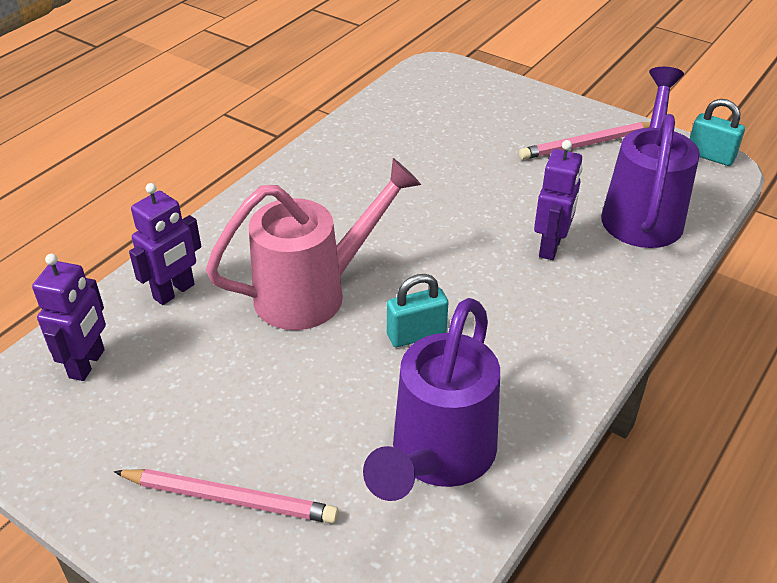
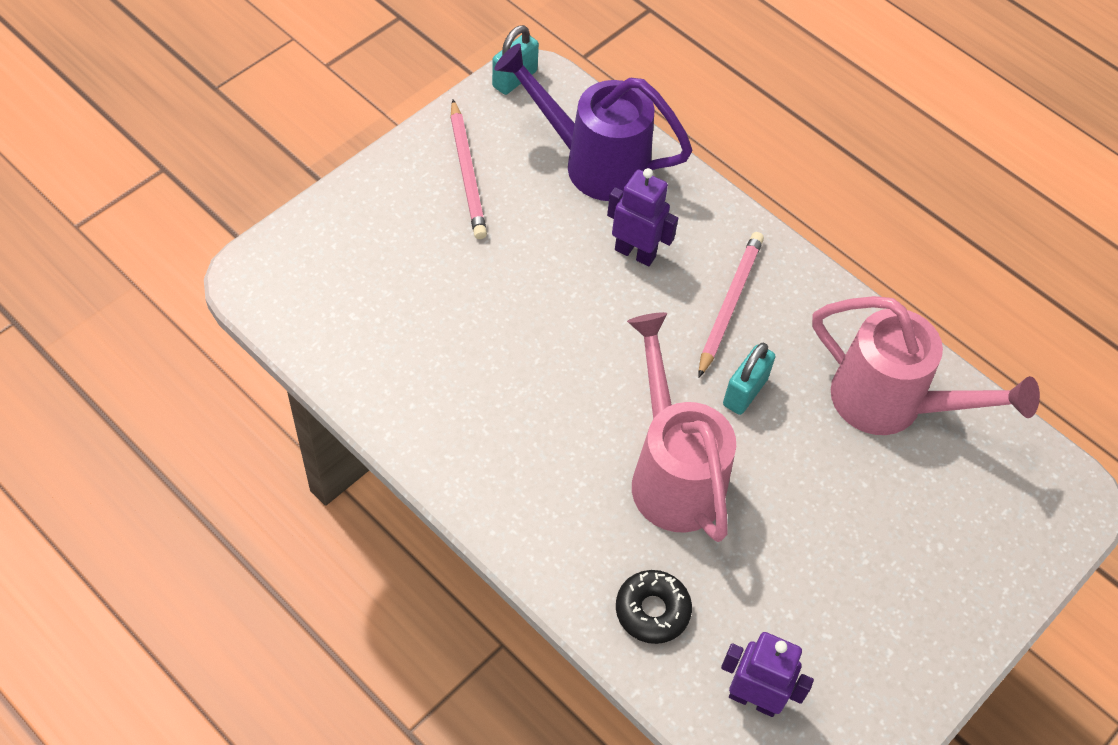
camera: 85 degrees left, 15 degrees up
(174, 292) = (652, 610): purple robot -> black donut
(229, 499) = (927, 569): pink pencil -> pink pencil (729, 304)
(416, 335) = (745, 392): turquoise padlock -> turquoise padlock turned 45 degrees clockwise
(437, 457) = (891, 404): purple watering can -> pink watering can

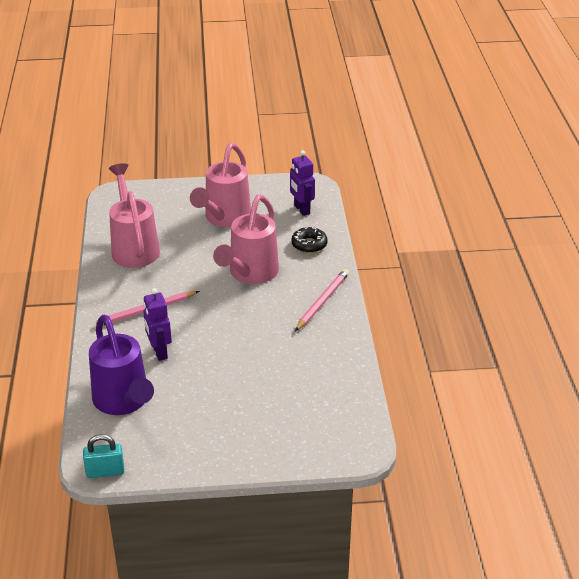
camera: 135 degrees left, 20 degrees down
(467, 173) = (194, 436): pink pencil -> pink pencil (322, 302)
(745, 392) = (185, 281): turquoise padlock -> none
(846, 572) = (224, 218): none -> pink watering can

